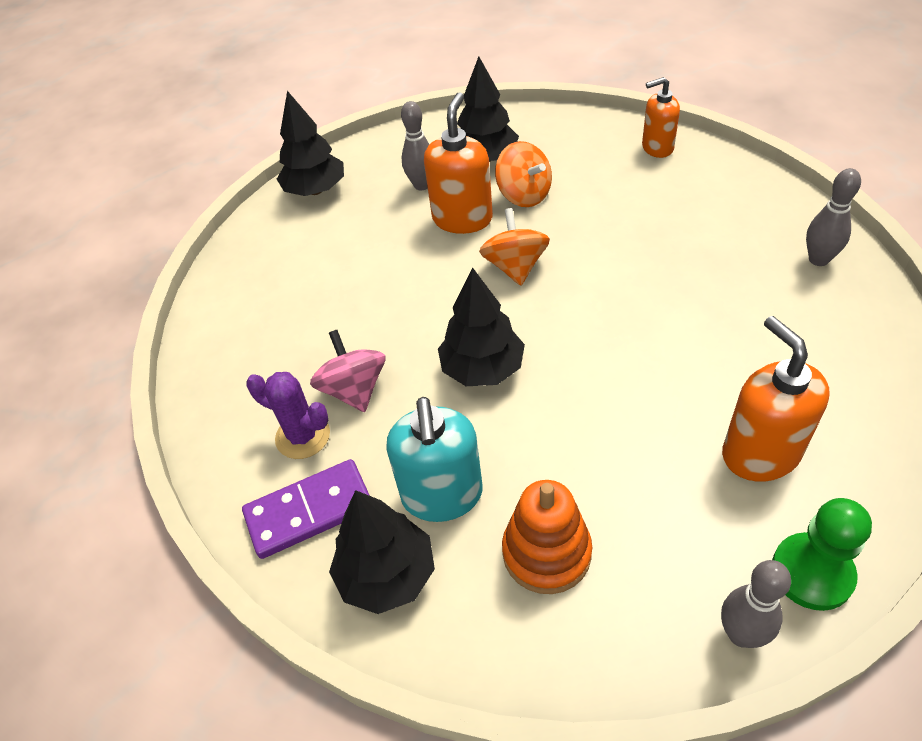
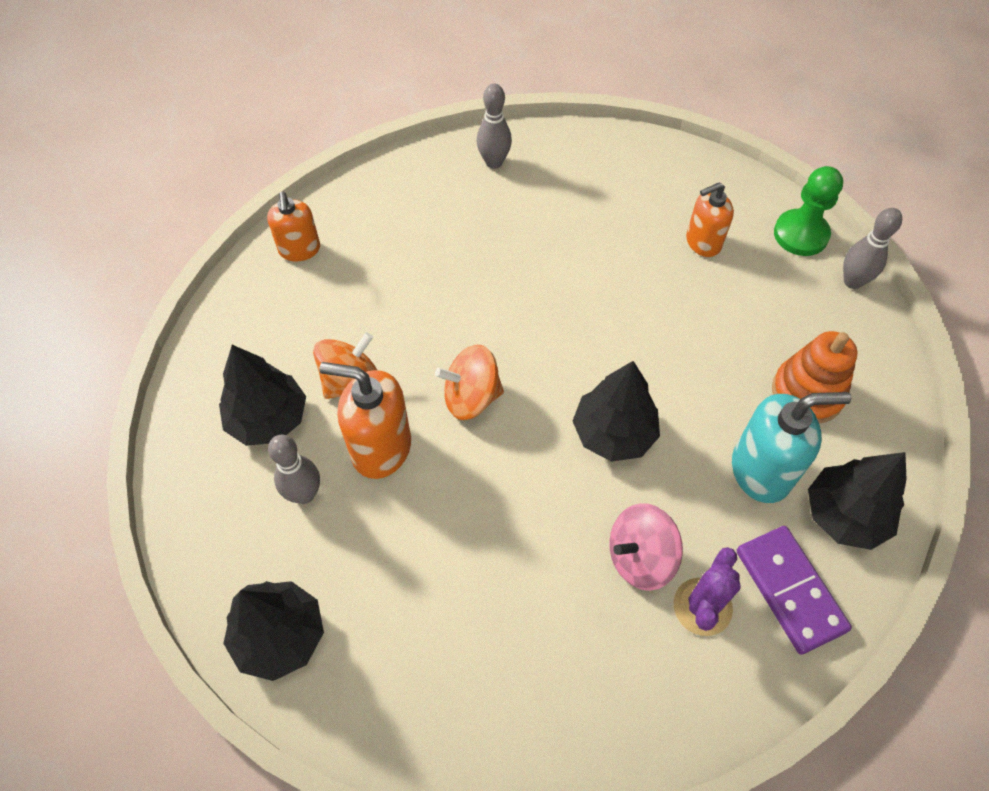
camera: 95 degrees left, 10 degrees up
(760, 453) = (703, 242): orange soap dispenser -> orange soap dispenser, size x0.65

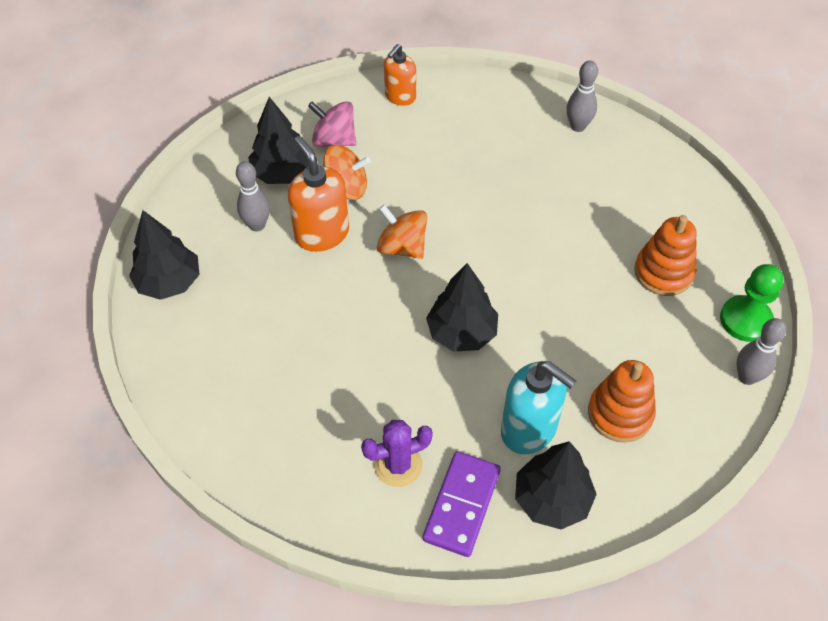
camera: 45 degrees right, 5 degrees down
(640, 557) = (394, 409): pink spinning top -> pink spinning top (334, 140)
(703, 242) = (663, 272): orange soap dispenser -> orange stacking toy

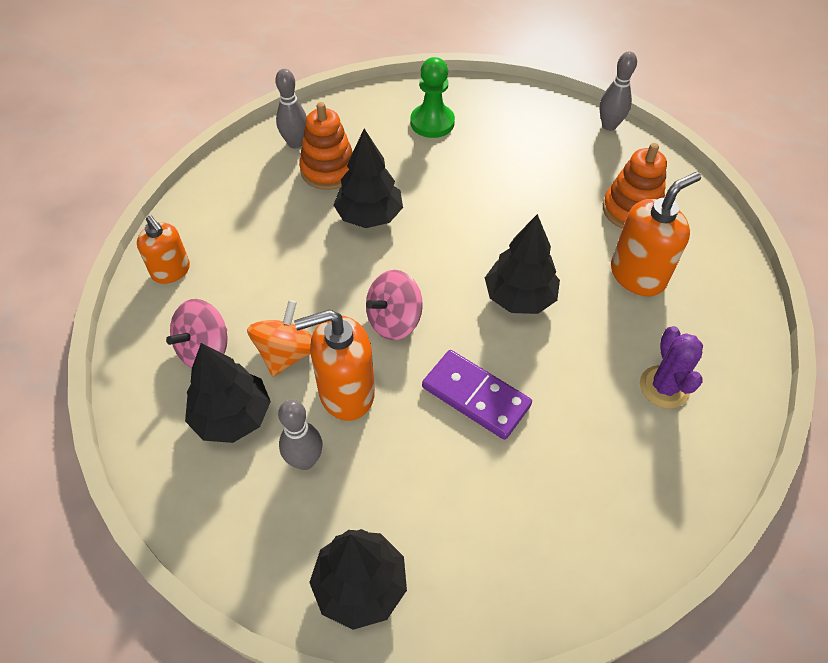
camera: 75 degrees left, 0 degrees up
(402, 247) = (394, 321): orange spinning top -> pink spinning top
(461, 505) = (712, 346): purple domino -> purple domino (475, 396)
(529, 429) = (638, 275): turquoise soap dispenser -> orange soap dispenser
(552, 499) = (710, 279): black tree -> black tree (369, 216)
(663, 272) = (491, 139): orange stacking toy -> orange stacking toy (328, 170)
(745, 320) = (554, 108): green pawn -> green pawn (432, 122)

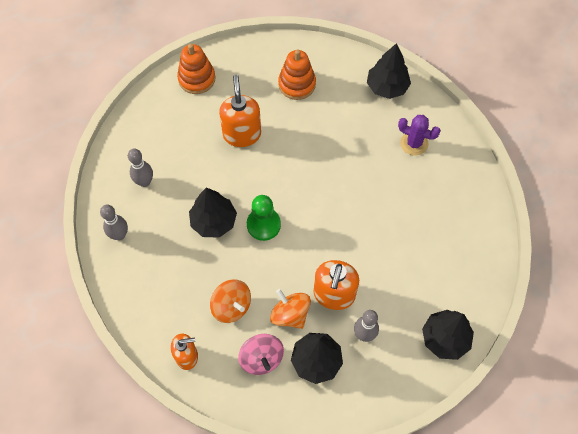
camera: 60 degrees left, 10 degrees up
(263, 285) = (231, 306): none -> orange spinning top
(328, 170) = (159, 226): orange stacking toy -> orange stacking toy (197, 79)
(394, 321) = (300, 247): pink spinning top -> none
(432, 122) = (157, 145): green pawn -> green pawn (263, 224)
(475, 396) = (371, 232): purple domino -> none
(519, 297) = (322, 175): black tree -> black tree (387, 87)
(609, 125) = (226, 53): grey bowling pin -> grey bowling pin (144, 182)
(638, 275) = (342, 110): orange soap dispenser -> orange soap dispenser (242, 134)

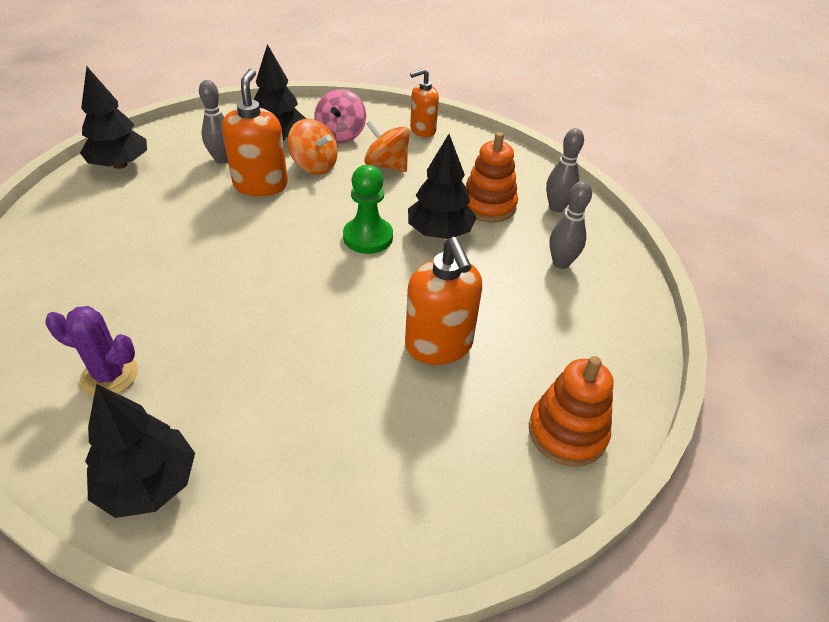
camera: 165 degrees right, 20 degrees down
(261, 358) = (341, 135): pink spinning top -> pink spinning top turned 135 degrees counterclockwise
(297, 84) = (356, 456): orange stacking toy -> orange stacking toy (488, 206)

